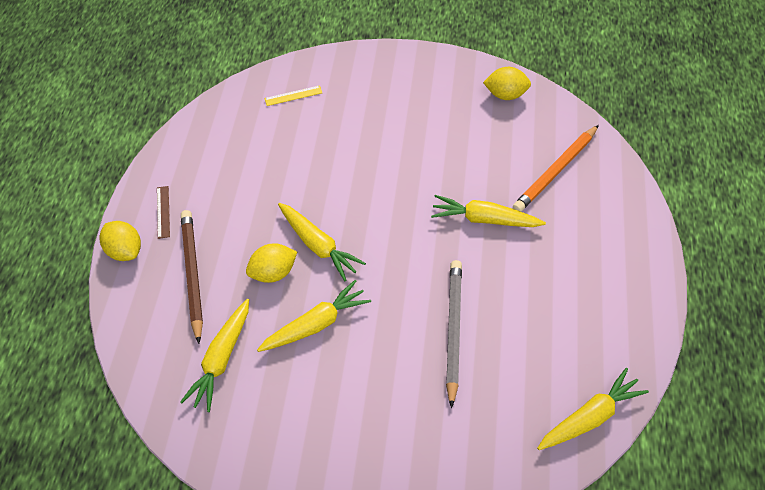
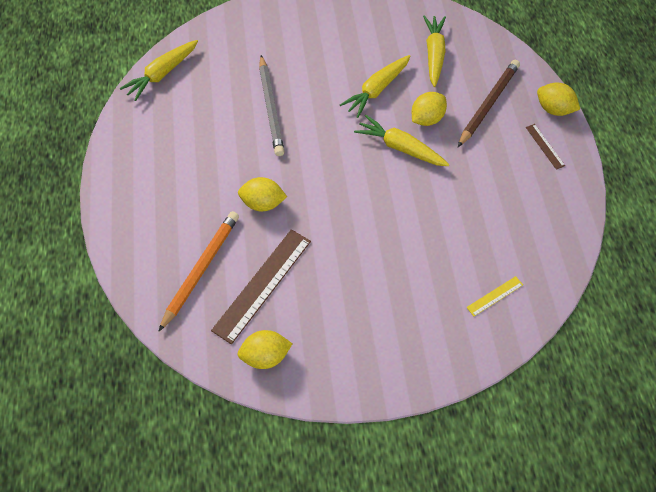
camera: 165 degrees right, 5 degrees up
(193, 274) = (489, 104): brown pencil -> brown pencil turned 120 degrees counterclockwise
(484, 219) = (263, 203): yellow carrot -> yellow lemon
(498, 146) = (262, 285): none -> brown ruler

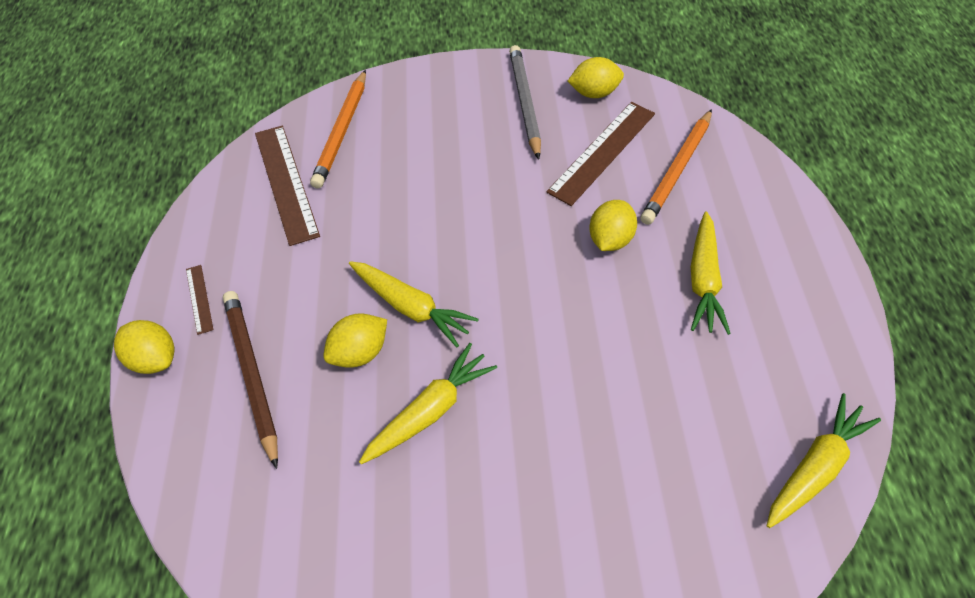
camera: 175 degrees left, 5 degrees down
(263, 203) = (610, 239): yellow lemon -> yellow lemon turned 75 degrees counterclockwise
(270, 108) = (610, 385): grey pencil -> grey pencil (525, 102)
(434, 54) = (312, 483): yellow carrot -> yellow carrot (703, 280)
(489, 104) = (252, 373): brown pencil -> brown pencil turned 120 degrees clockwise
(495, 296) = (341, 132): yellow ruler -> orange pencil
(523, 240) = (286, 183): none -> brown ruler

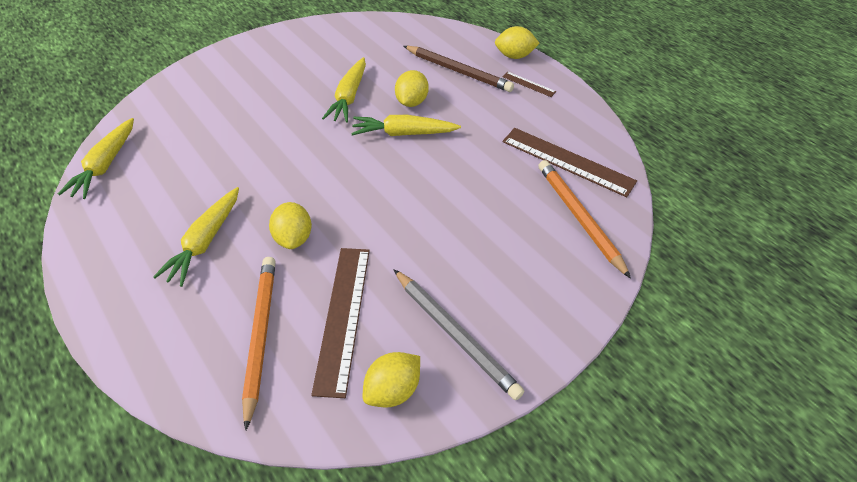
camera: 145 degrees right, 5 degrees down
(703, 280) = (205, 241): yellow carrot -> yellow carrot turned 135 degrees counterclockwise

